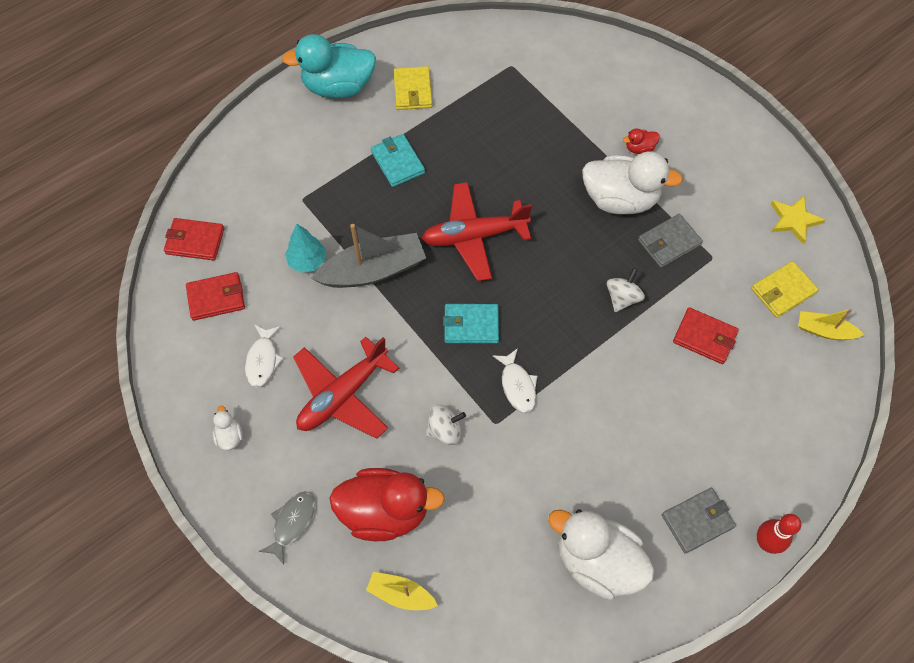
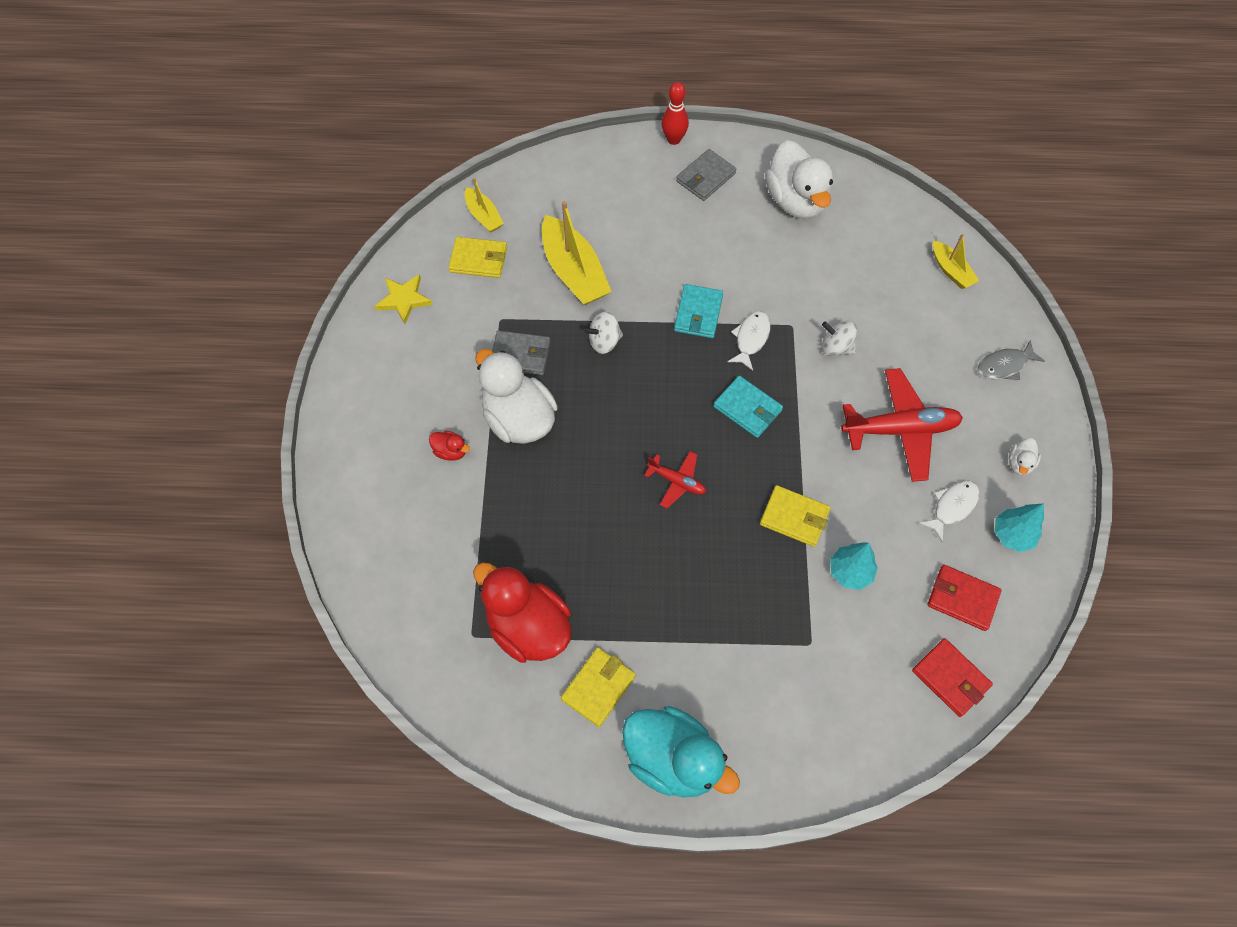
camera: 140 degrees left, 0 degrees up
(204, 371) = (1012, 535): none -> turquoise tree
(373, 270) = (794, 517): grey boat -> yellow wallet
(385, 512) = (925, 326): red duck -> red duck (528, 627)
(398, 162) = (684, 612): turquoise wallet -> turquoise wallet (698, 313)
(474, 236) = (677, 481): red plane -> red plane, size x0.52
(697, 521) = (705, 177): grey wallet -> grey wallet turned 60 degrees counterclockwise
(704, 337) = (574, 272): red wallet -> yellow boat

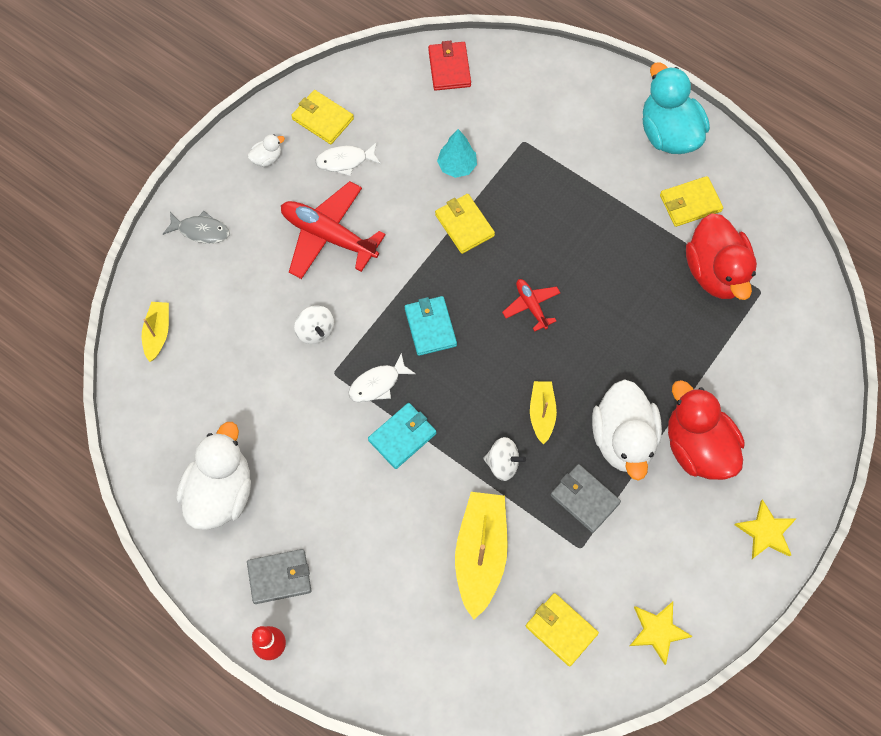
camera: 145 degrees left, 5 degrees up
(354, 418) = (766, 532): none -> yellow star
(451, 451) = (697, 447): red duck -> red duck, size x2.36
(484, 216) = (524, 681): yellow boat -> yellow boat (542, 413)
(962, 599) = (396, 104): red wallet -> none
(1012, 535) = (322, 119): turquoise tree -> yellow wallet

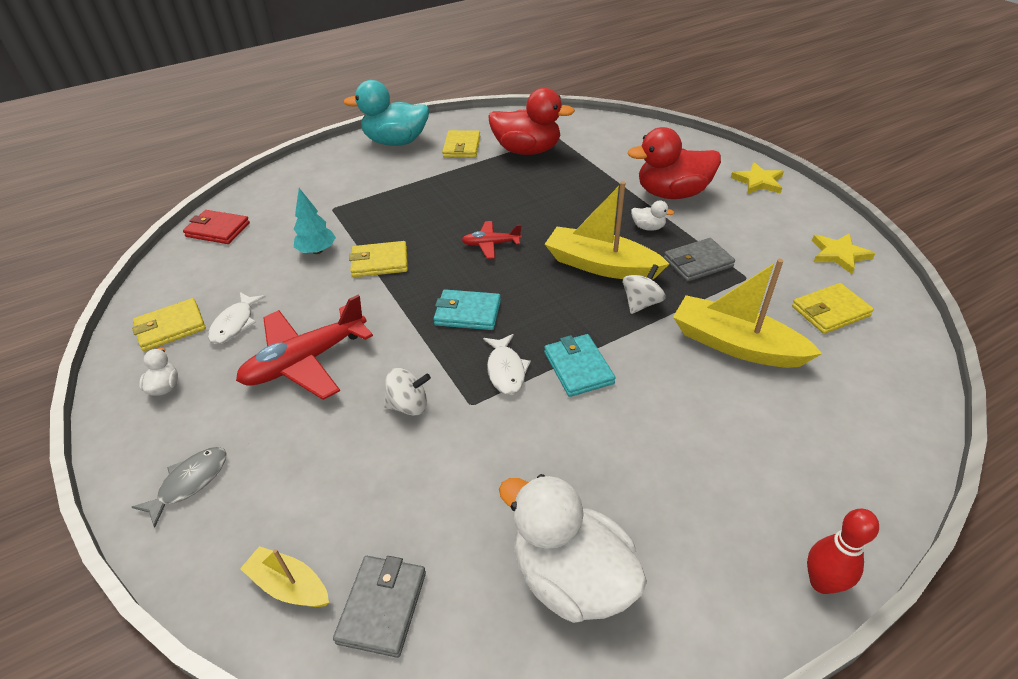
camera: 65 degrees left, 25 degrees down
(279, 577) = (719, 542): grey wallet -> grey wallet (382, 607)
(542, 413) = (601, 265): yellow boat -> yellow boat, size x1.83
(623, 439) = (648, 227): white duck -> white duck, size x0.42

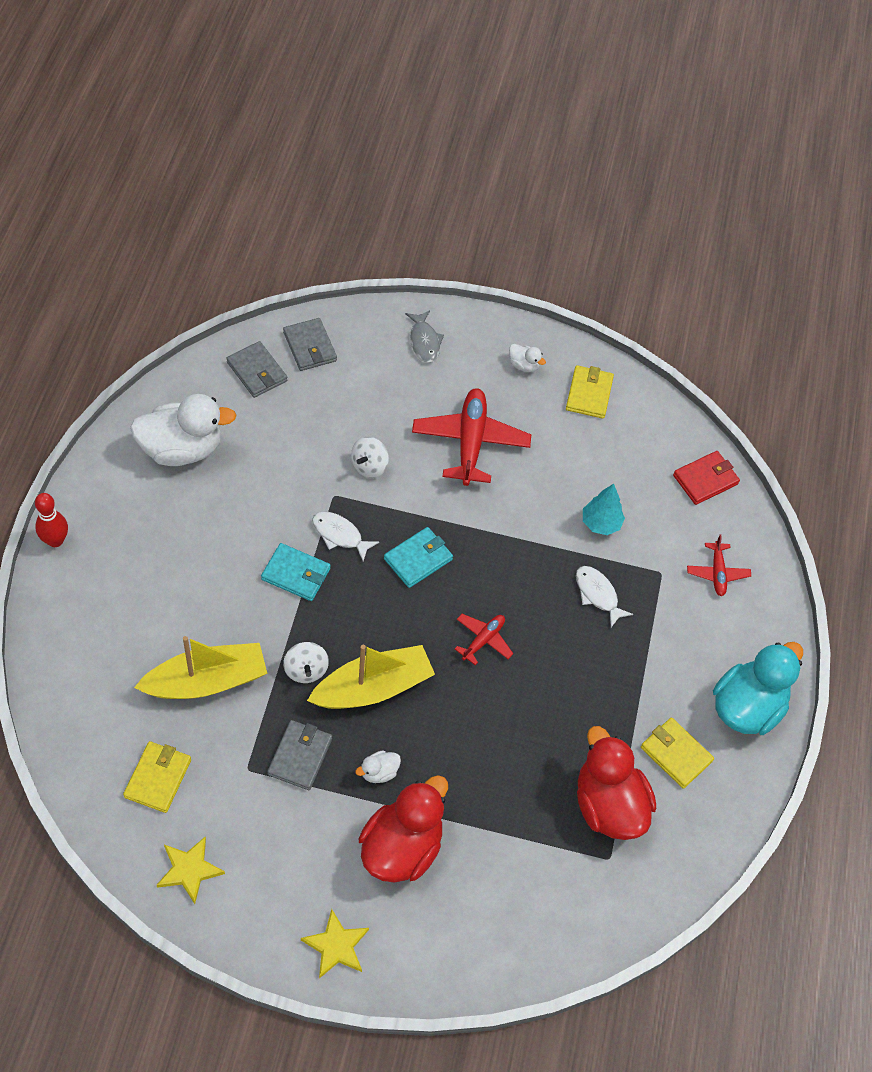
camera: 125 degrees right, 15 degrees up
(235, 324) = (555, 428): white fish -> white fish (598, 594)
(289, 585) = (310, 347): yellow boat -> grey wallet
(304, 190) = (717, 573): none -> red plane
(380, 262) = (540, 551): yellow wallet -> none
(527, 150) = (608, 805): red duck -> red duck turned 105 degrees clockwise

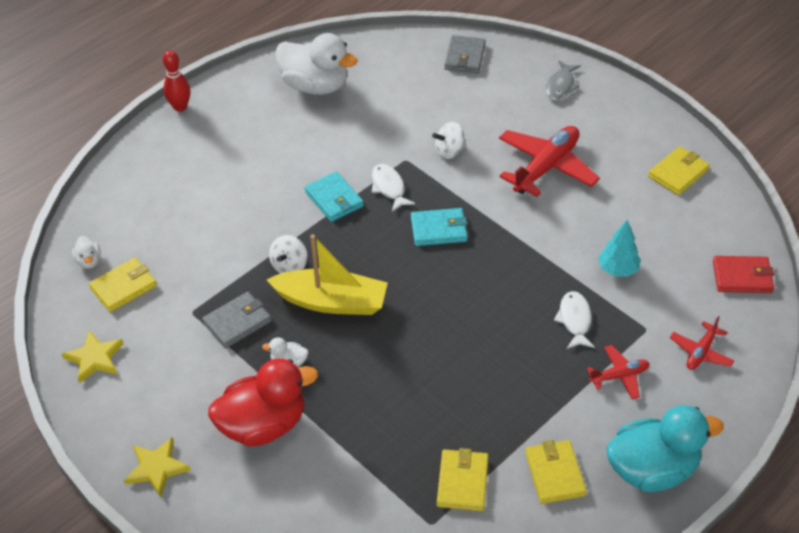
camera: 40 degrees right, 10 degrees down
(206, 681) = (210, 240): yellow boat -> none
(257, 372) = (411, 58): grey wallet -> none
(483, 640) = (448, 309): red plane -> red plane (619, 376)
(523, 365) = (634, 132): white duck -> white duck (89, 261)
(608, 805) = (462, 482): red duck -> yellow wallet

